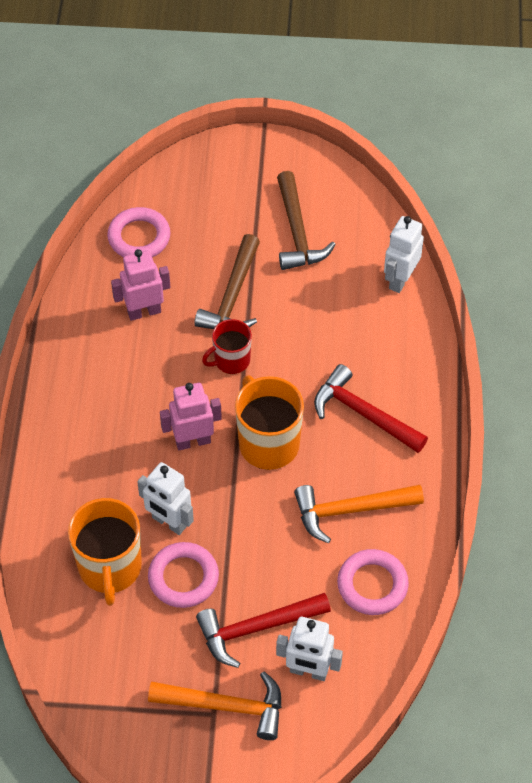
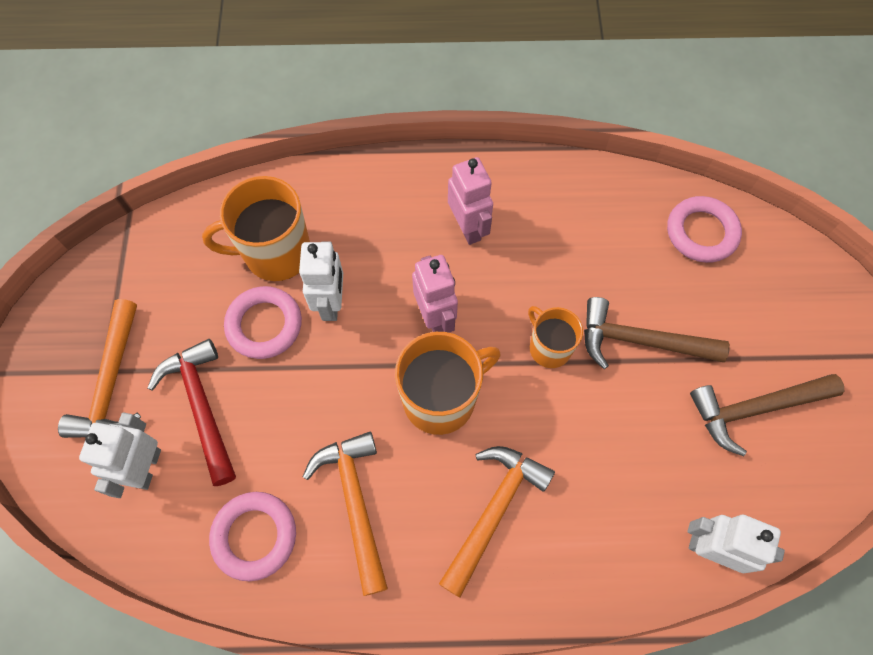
camera: 85 degrees right, 10 degrees up
(144, 311) = (600, 249): pink robot -> pink robot (468, 228)
(169, 522) = (331, 303): white robot -> white robot turned 150 degrees clockwise
(231, 360) = (549, 347): red mug -> orange mug
(363, 414) = (494, 511): red hammer -> orange hammer

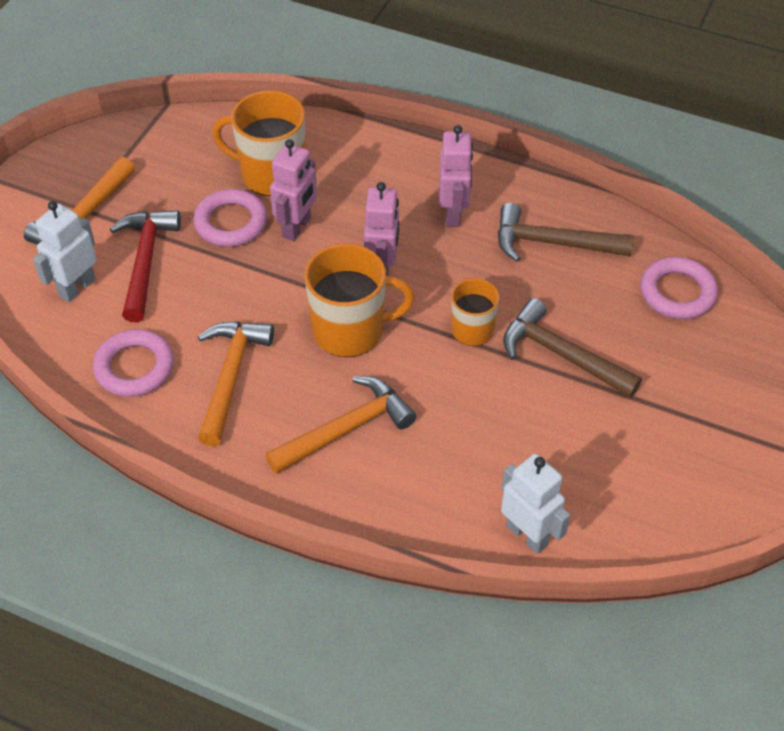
camera: 25 degrees right, 15 degrees down
(331, 303) = (297, 227): white robot -> pink robot
(755, 409) = (640, 447): brown hammer -> brown hammer (552, 243)

